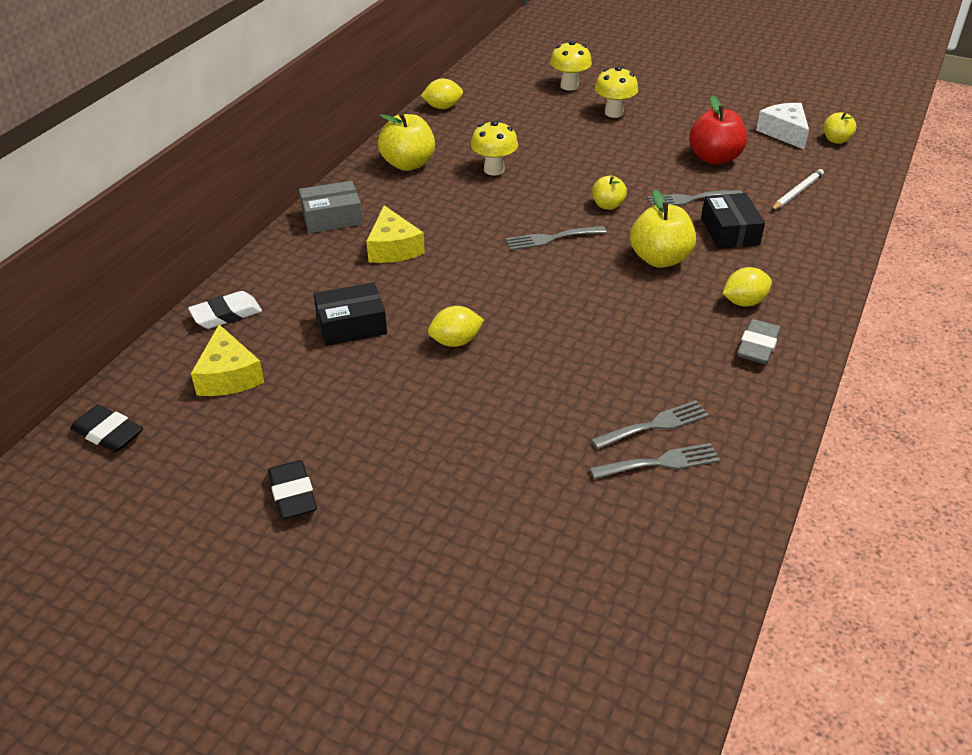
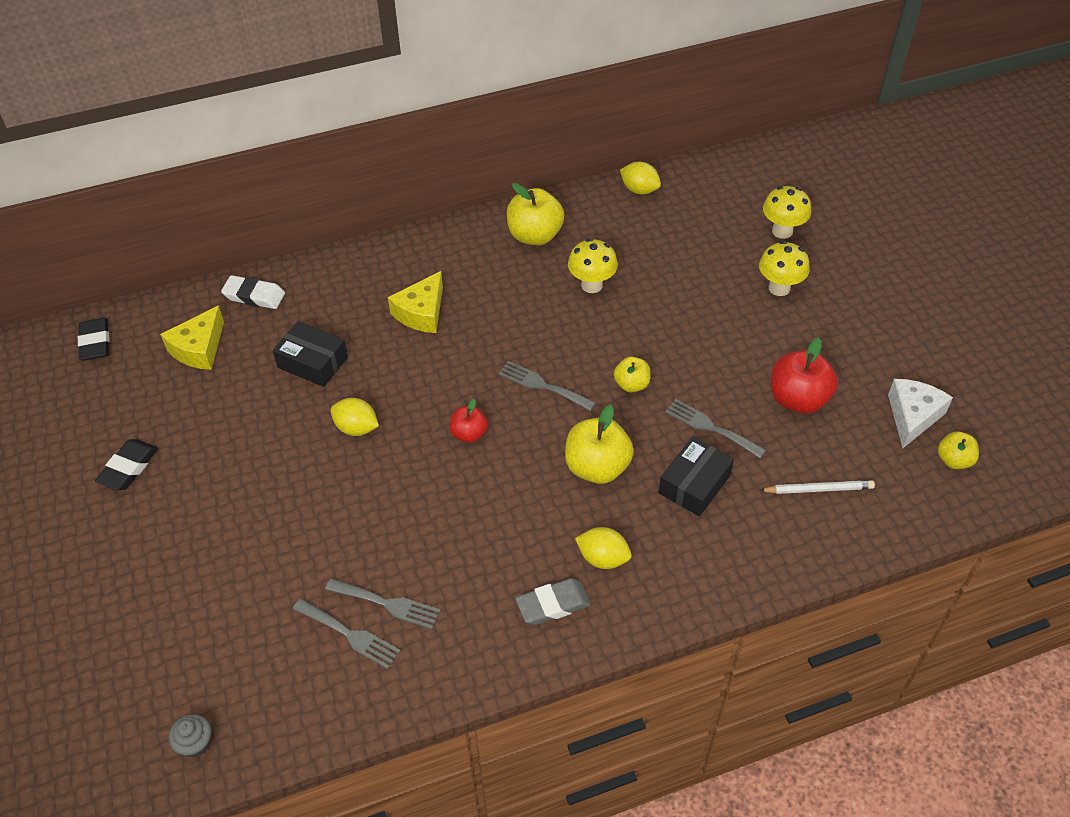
camera: 45 degrees right, 10 degrees up
(332, 218) = (417, 254): grey box -> none
(546, 294) = (469, 434): none -> red apple
(665, 624) = (195, 743): none -> grey cupcake

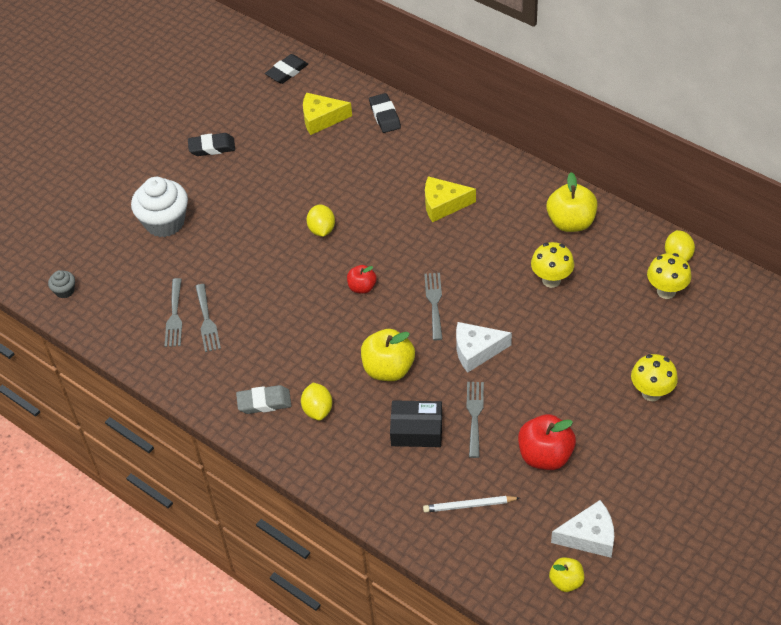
camera: 60 degrees right, 0 degrees up
(194, 573) = (165, 222): none -> white cupcake
(254, 296) = (385, 116): white eraser -> black eraser
(313, 362) = (355, 177): black box -> none
(553, 604) = (264, 402): grey eraser -> grey eraser turned 45 degrees counterclockwise
(631, 384) = (476, 351): yellow apple -> white cheese
(782, 231) = (718, 366): yellow mushroom -> yellow mushroom (666, 291)
(818, 489) = (469, 505): white pencil -> white pencil turned 120 degrees clockwise

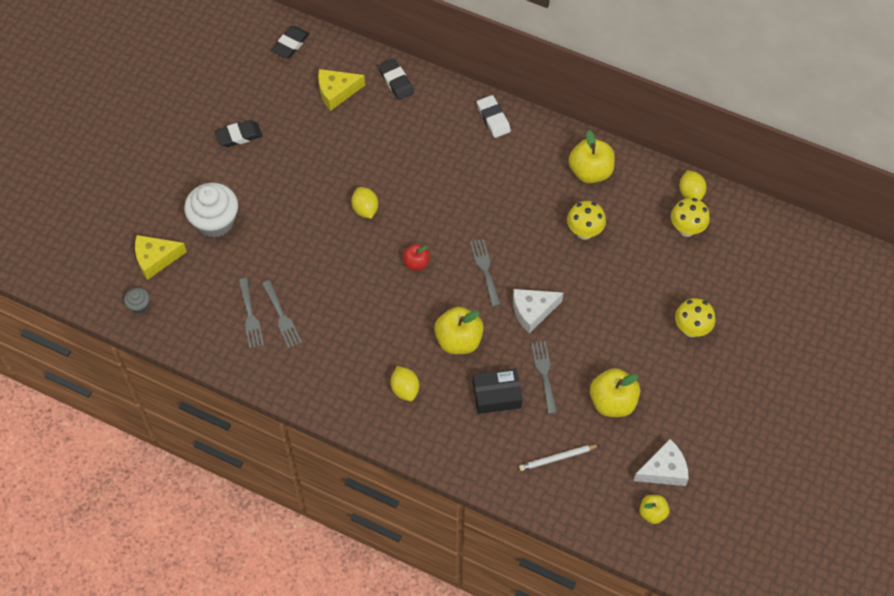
camera: 15 degrees left, 10 degrees up
(264, 402) = (355, 389): grey eraser -> none
(443, 204) = (471, 168): yellow cheese -> yellow cheese (156, 259)
(478, 161) = (493, 118): none -> white eraser
(545, 456) = (612, 402): red apple -> yellow apple

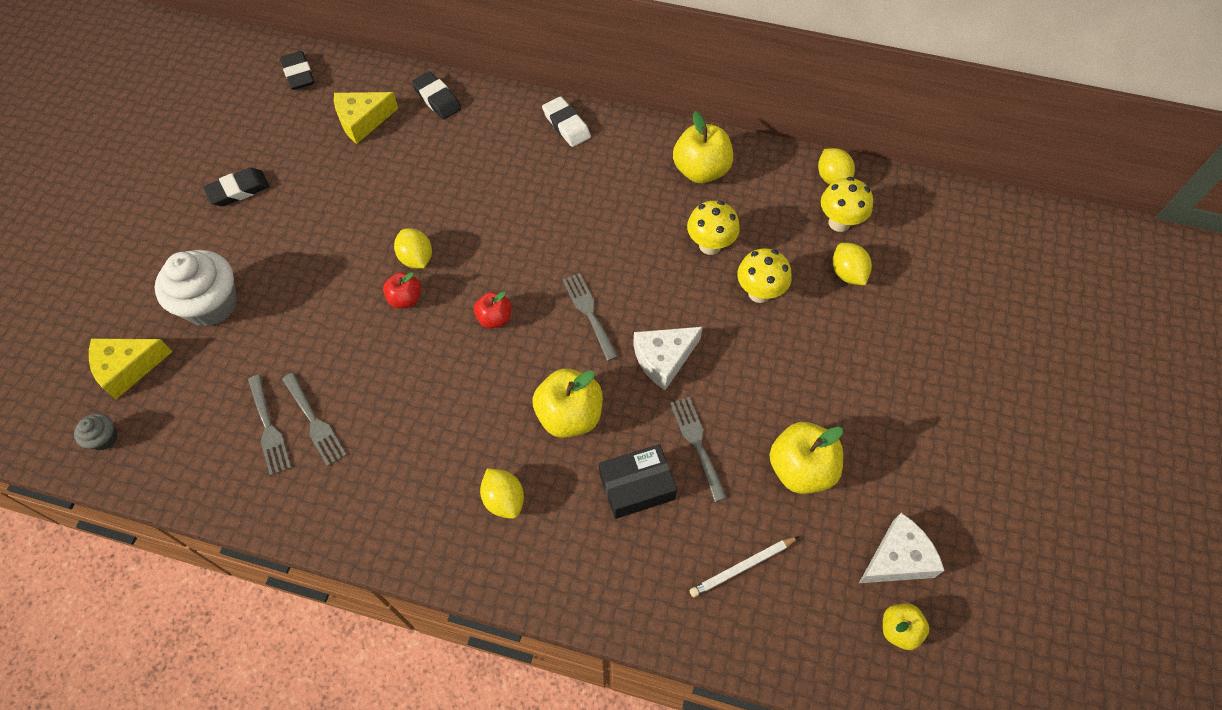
camera: 10 degrees left, 0 degrees up
(291, 44) = (299, 74): black eraser -> black eraser turned 45 degrees counterclockwise
(354, 239) = (405, 299): none -> red apple
(682, 269) = (847, 273): none -> yellow lemon
(691, 329) = (880, 350): yellow mushroom -> yellow mushroom (759, 293)

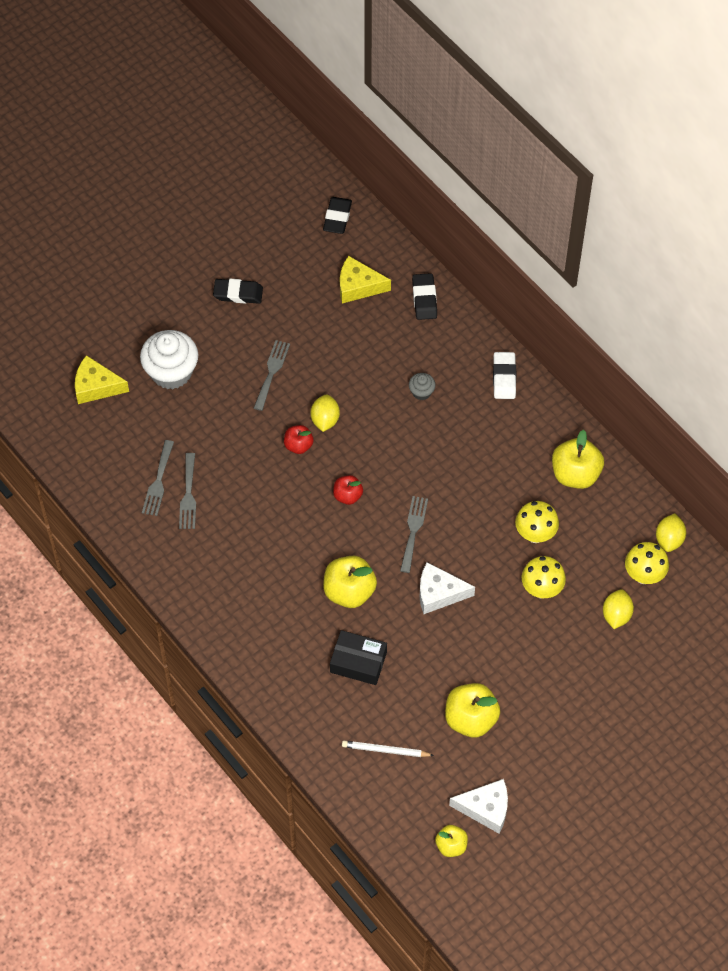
camera: 35 degrees right, 0 degrees up
(104, 438) = (58, 426): grey cupcake -> grey cupcake (421, 392)
(504, 499) = (271, 617): yellow lemon -> none
(697, 443) = (417, 660): grey fork -> grey fork (272, 372)

